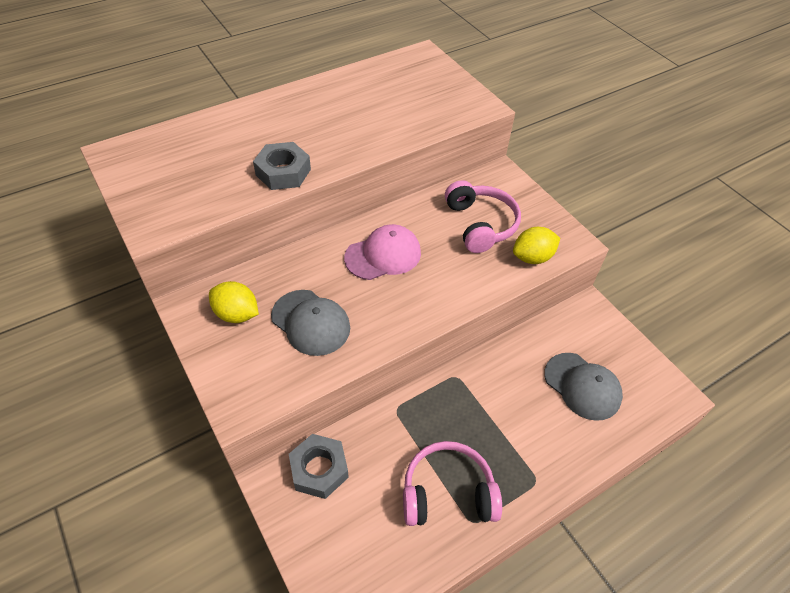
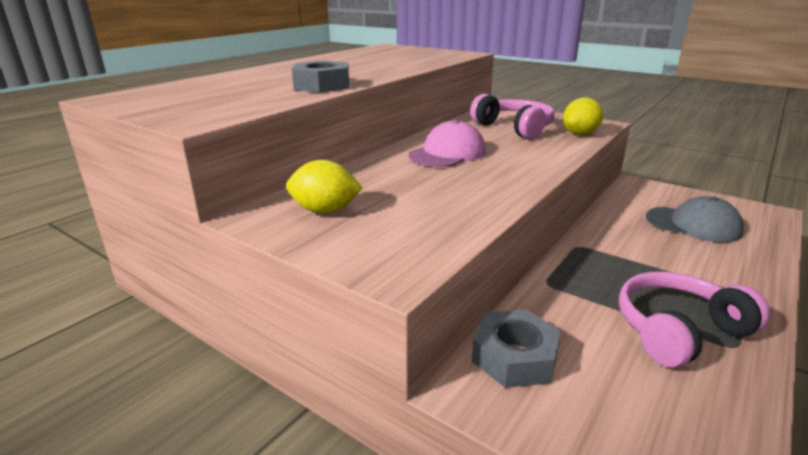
camera: 20 degrees left, 25 degrees down
(311, 322) = (419, 199): grey cap -> none

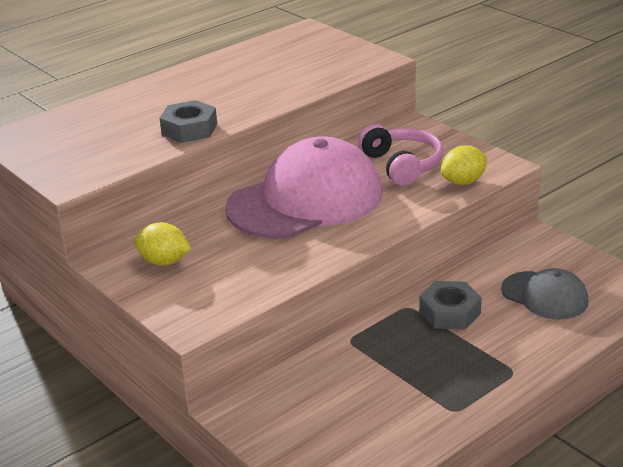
camera: 15 degrees right, 5 degrees up
(447, 153) = (305, 200): pink cap -> pink cap, size x1.93
(514, 357) = (280, 395): grey nut -> grey nut (450, 312)
(678, 331) = (422, 393): pink headphones -> none

